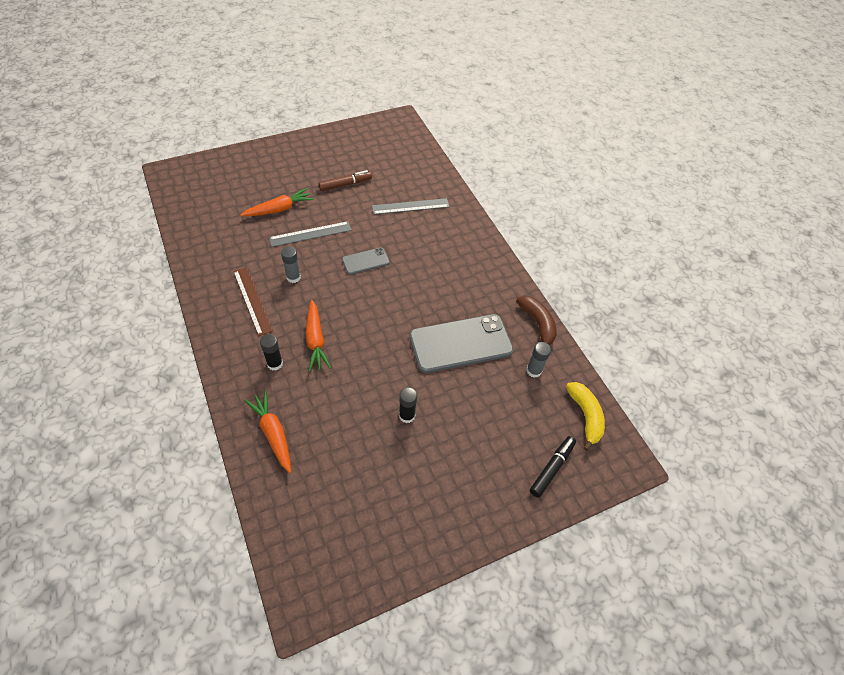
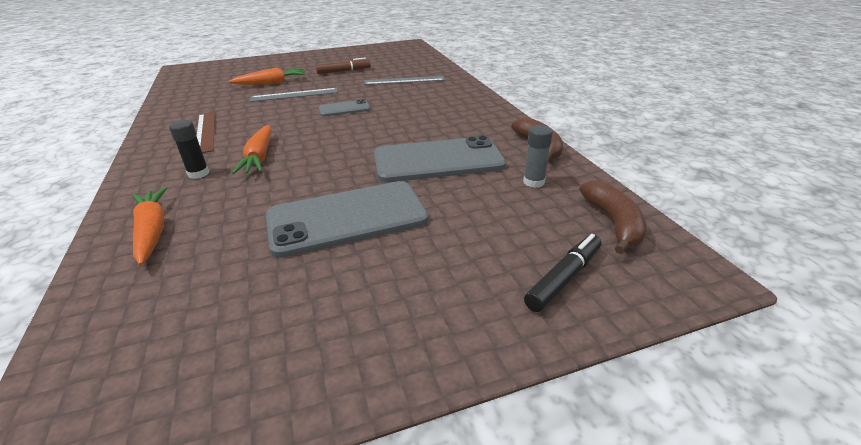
camera: 10 degrees right, 20 degrees down
(293, 277) = (260, 118): grey glue stick -> none
(407, 415) = (347, 218): black glue stick -> grey phone
(585, 416) = (613, 223): yellow banana -> brown banana

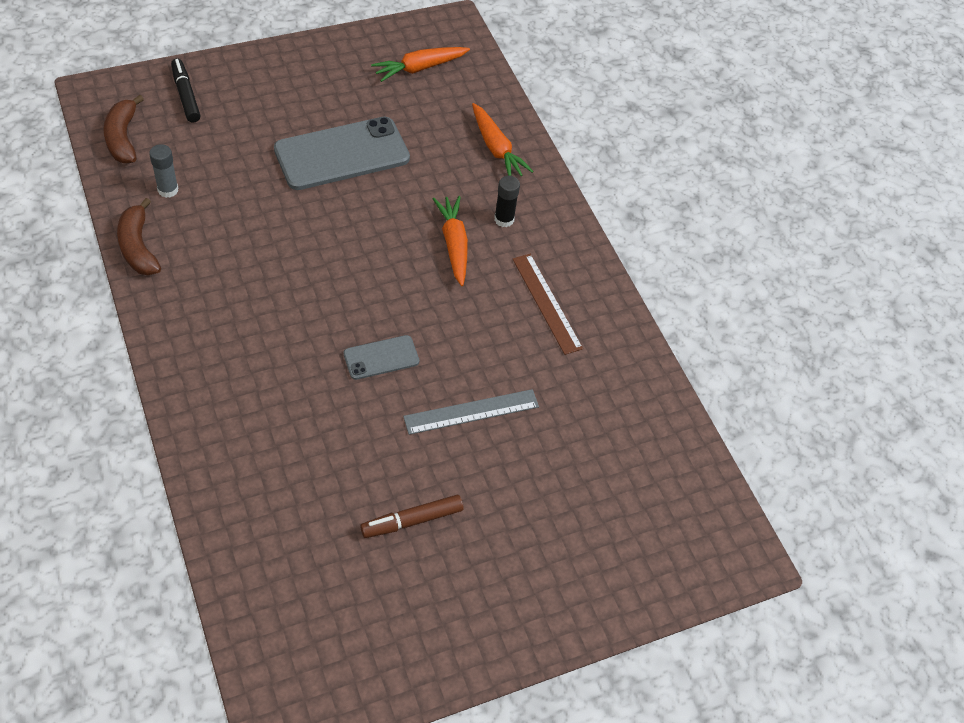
camera: 170 degrees right, 20 degrees up
(271, 83) = (529, 465): orange carrot -> orange carrot (420, 68)
(404, 80) = (293, 464): grey ruler -> none
(438, 160) = (257, 228): grey phone -> none
(564, 278) = (186, 95): black marker -> black marker turned 120 degrees clockwise

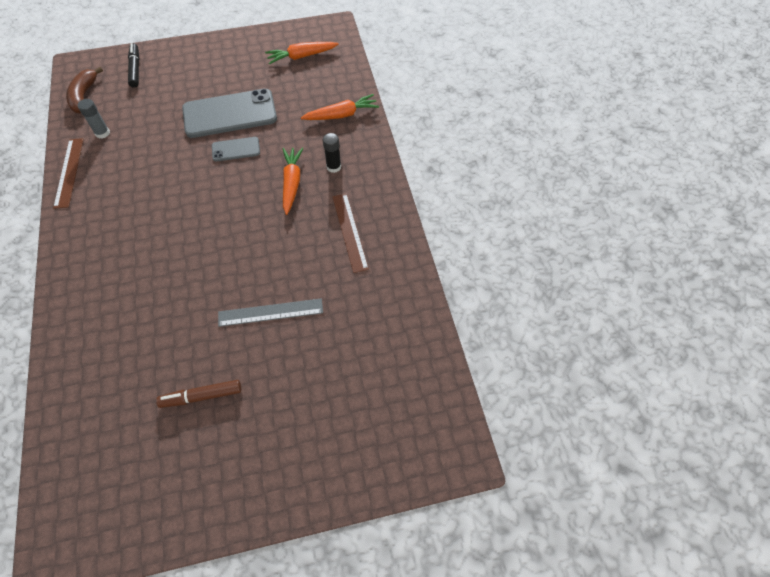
camera: 15 degrees right, 5 degrees up
(138, 247) = (69, 172): brown banana -> brown ruler
(381, 357) = (215, 265): grey phone -> grey phone (236, 149)
(496, 148) = (341, 115): orange carrot -> orange carrot turned 90 degrees counterclockwise

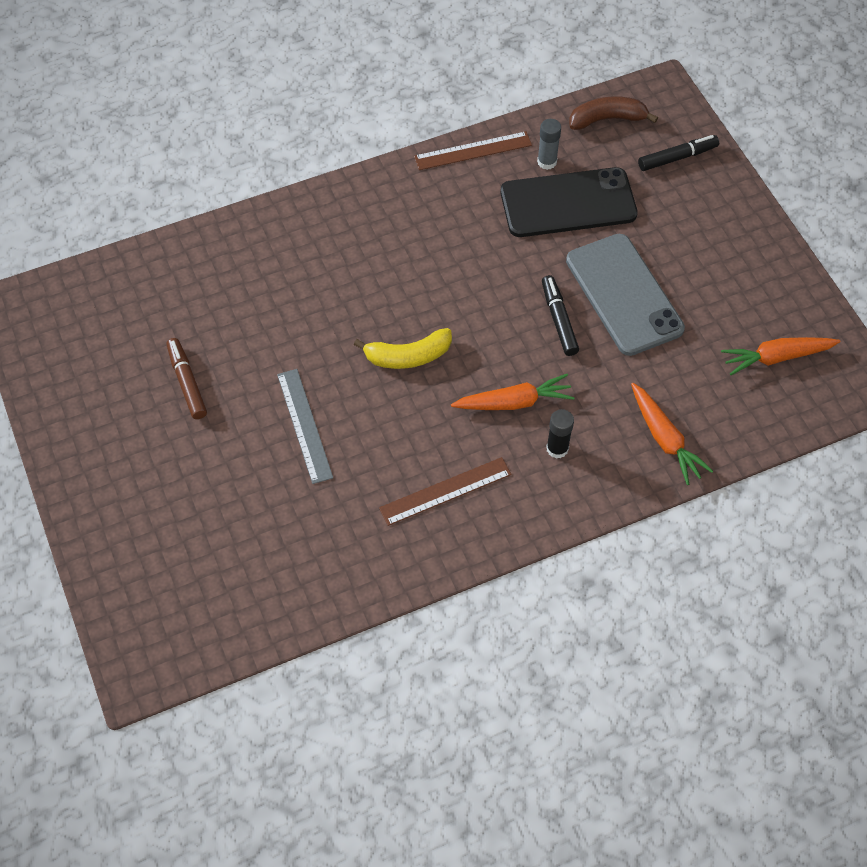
camera: 80 degrees right, 0 degrees up
(144, 128) = (568, 203): none -> black phone
(233, 237) = (408, 356): none -> yellow banana
(236, 149) = (558, 319): grey phone -> black marker
(301, 56) = (776, 357): orange carrot -> orange carrot turned 75 degrees counterclockwise

